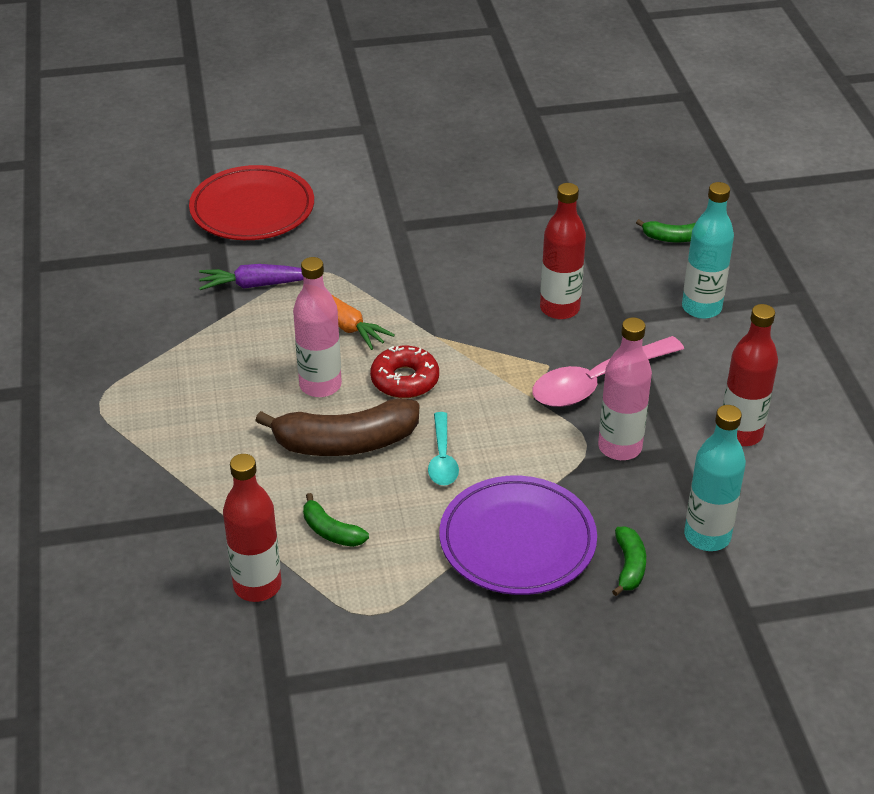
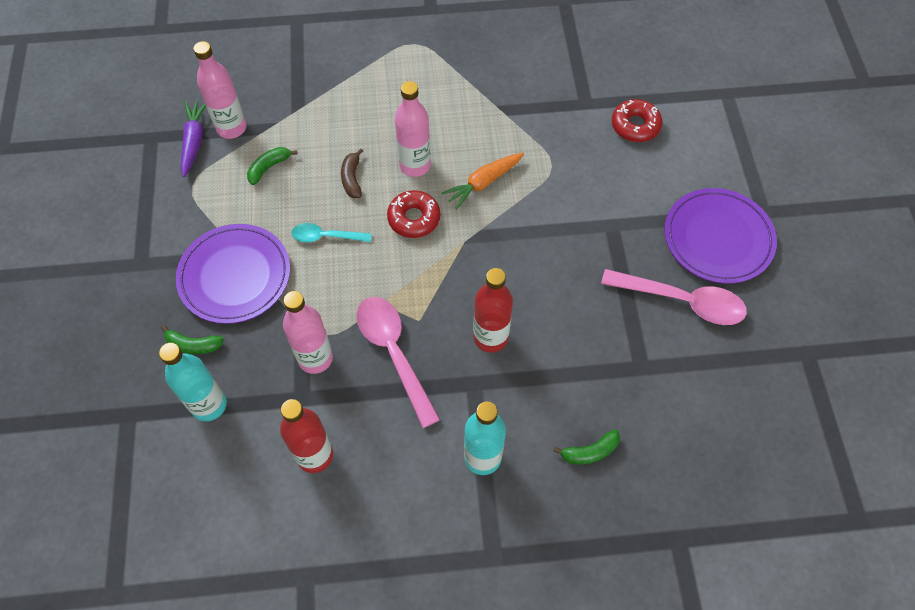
camera: 95 degrees right, 20 degrees up
(252, 209) = (635, 125): red plate -> red donut
(257, 285) = (535, 128): purple carrot -> purple carrot (194, 142)
(257, 586) = (231, 128): red bottle -> pink bottle
(345, 443) = (352, 178): brown banana -> brown banana, size x0.50
(406, 157) = (718, 238): none -> purple plate
(487, 181) = (682, 301): none -> pink spoon
(672, 238) = (590, 452): green banana -> green banana turned 120 degrees counterclockwise

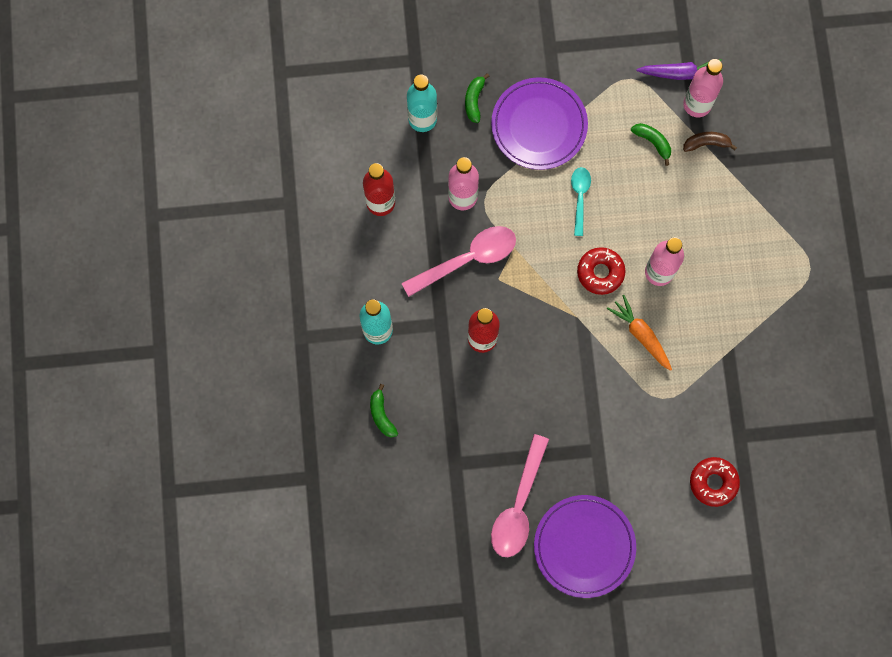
camera: 90 degrees right, 15 degrees up
(352, 178) = (642, 216): brown banana -> brown banana (706, 143)

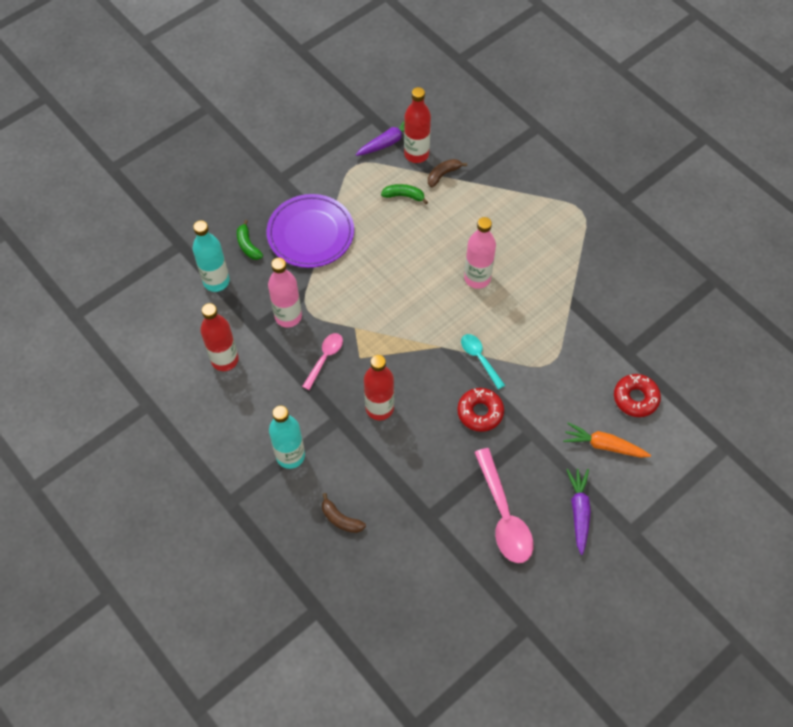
camera: 35 degrees left, 15 degrees down
(381, 415) = (340, 519): green banana -> brown banana
(467, 259) = (325, 358): pink spoon -> pink spoon, size x0.58
(579, 197) = (378, 263): turquoise spoon -> turquoise spoon (479, 359)
(584, 546) = (579, 512): purple plate -> purple carrot
(600, 272) = (434, 305): red donut -> red donut (480, 412)
(641, 335) = (498, 329): orange carrot -> orange carrot (604, 445)
(697, 104) = (416, 154): pink bottle -> red bottle

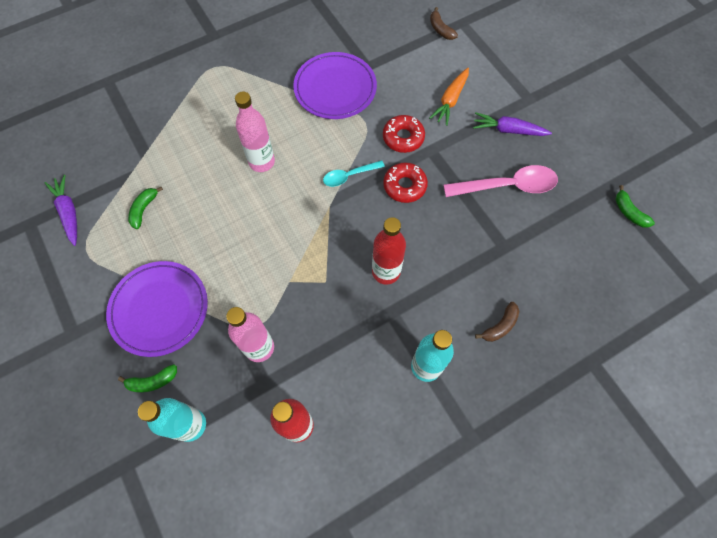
camera: 80 degrees left, 5 degrees up
(325, 358) = (319, 316): pink spoon -> none
(416, 154) = (96, 189): red bottle -> none
(443, 174) = (131, 169): brown banana -> brown banana (440, 29)
(500, 650) = (629, 212): none -> green banana
(586, 327) = (335, 88): none -> purple plate
(635, 398) = (410, 69): red donut -> red donut (403, 137)

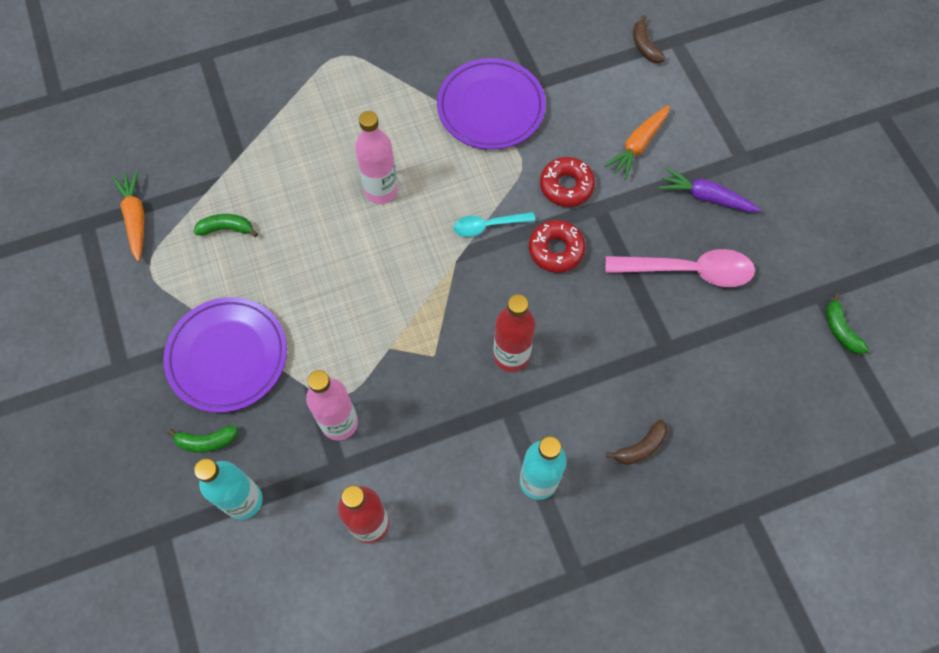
camera: 10 degrees right, 0 degrees up
(69, 213) = (136, 219): purple carrot -> orange carrot
(144, 209) = (226, 229): green banana -> green banana turned 60 degrees clockwise

